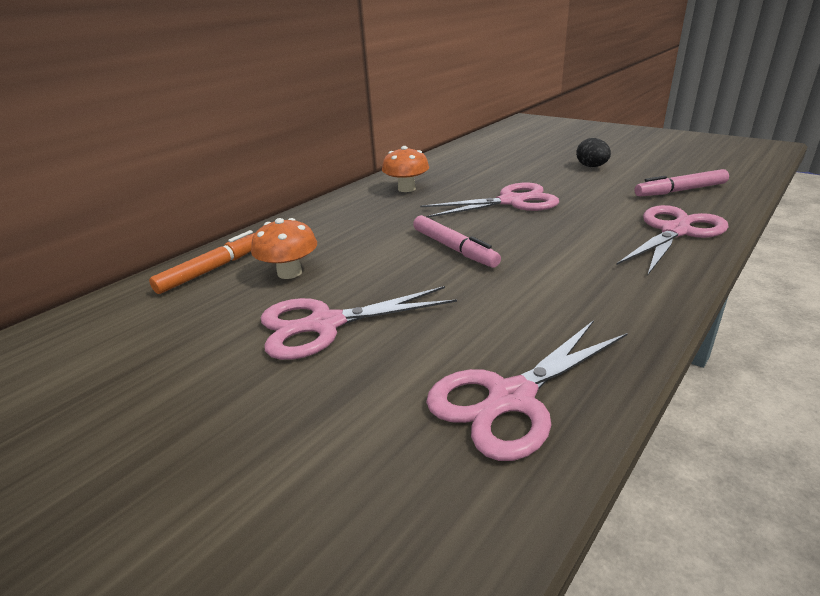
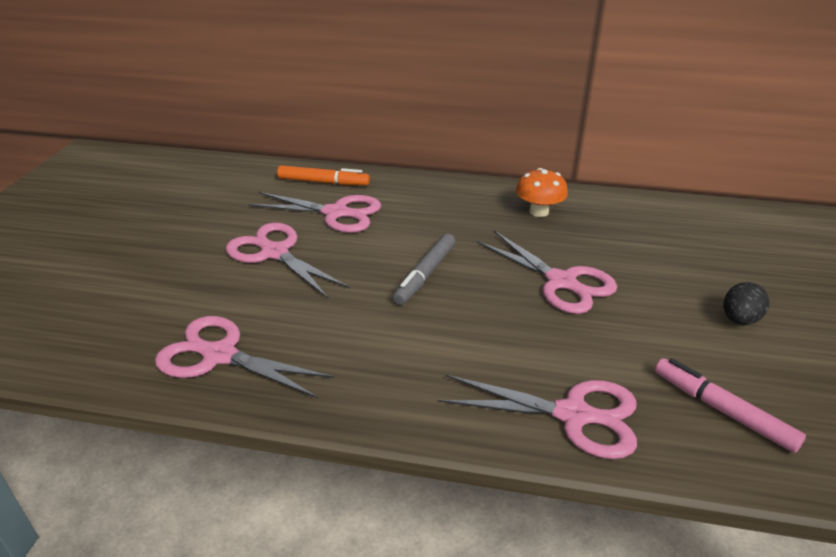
camera: 60 degrees right, 5 degrees up
(289, 273) = (336, 213): orange mushroom -> pink scissors
(454, 248) = (425, 275): pink marker -> grey marker

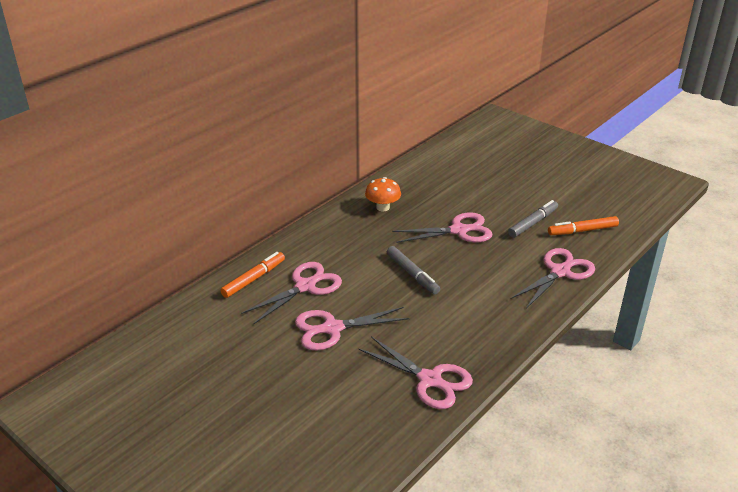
camera: 60 degrees left, 0 degrees up
(220, 355) = (430, 380): pink scissors -> pink scissors turned 105 degrees counterclockwise
(668, 345) = (532, 223): none -> grey marker
(722, 410) = (582, 231): pink marker -> orange marker
(739, 319) = (529, 194): black egg -> none

